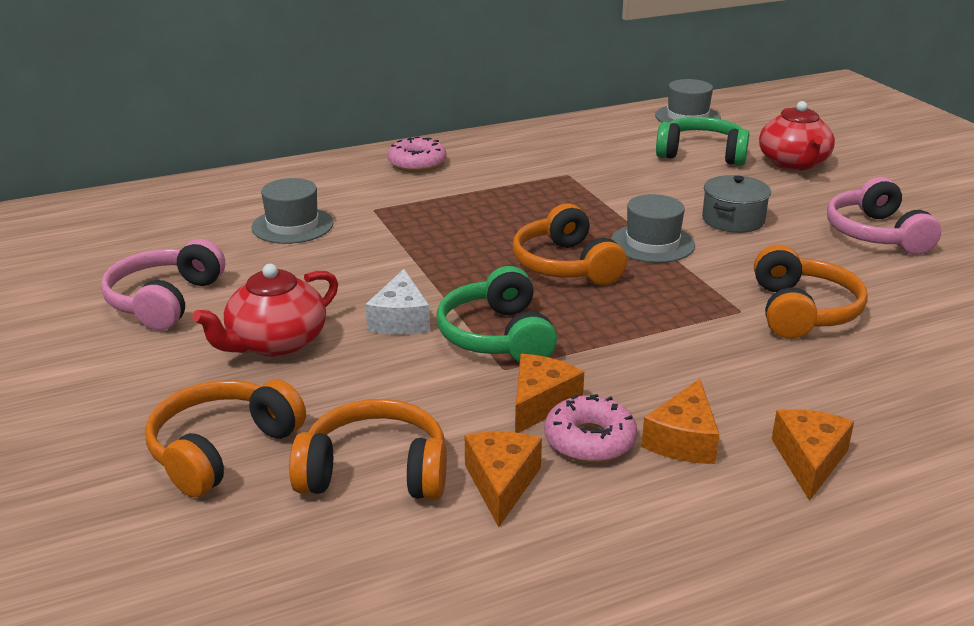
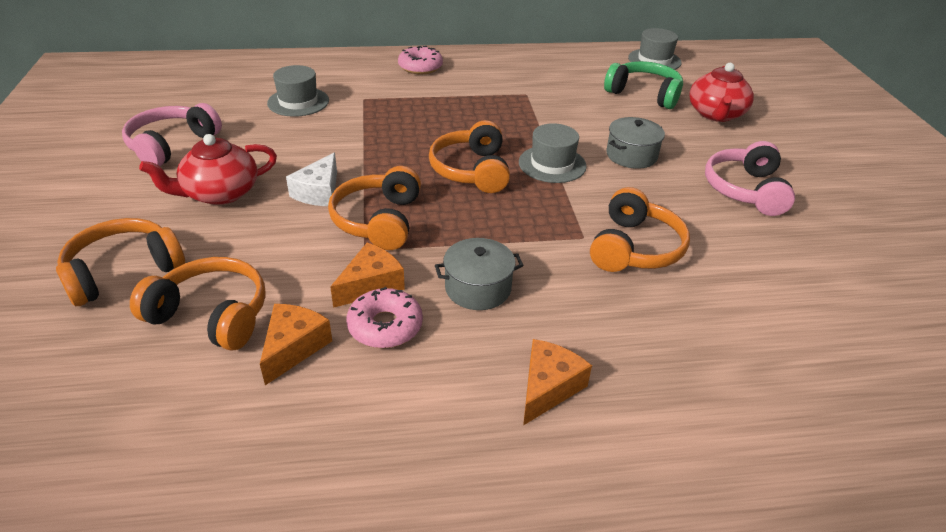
camera: 15 degrees right, 10 degrees up
(497, 336) = (378, 220): green headphones -> orange headphones
(664, 382) = (478, 288): none -> grey pot
(683, 440) = (458, 343): orange cheese -> none

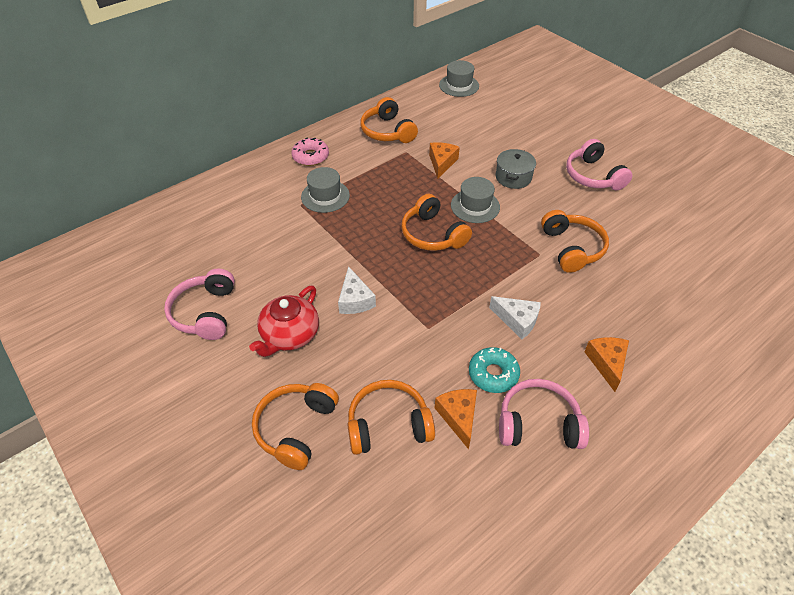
camera: 30 degrees left, 10 degrees up
(298, 102) = (256, 229): grey hat -> grey hat (325, 196)
(371, 285) = (458, 351): orange cheese -> orange cheese (442, 163)
(378, 220) = (415, 303): orange headphones -> orange headphones (387, 131)
(379, 405) = (538, 424): none -> pink headphones
(385, 326) = (493, 374): pink donut -> turquoise donut
(478, 288) = (517, 320): grey pot -> white cheese
(644, 94) = (478, 120): green headphones -> none
(716, 114) = (532, 120): red teapot -> none

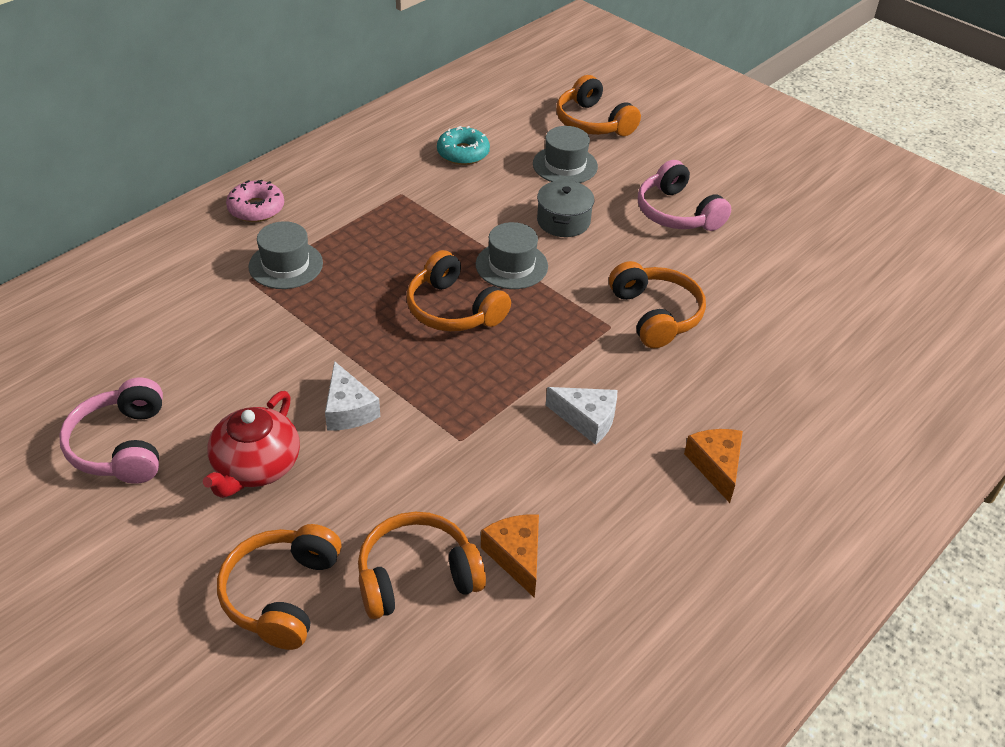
camera: 10 degrees left, 5 degrees down
(387, 131) = (370, 165): orange headphones -> orange headphones (593, 122)
(442, 163) = (456, 207): orange cheese -> none
(459, 85) = (471, 93): grey hat -> grey hat (565, 165)
(493, 374) = (559, 494): turquoise donut -> turquoise donut (463, 153)
(538, 424) = (628, 554): pink headphones -> none

